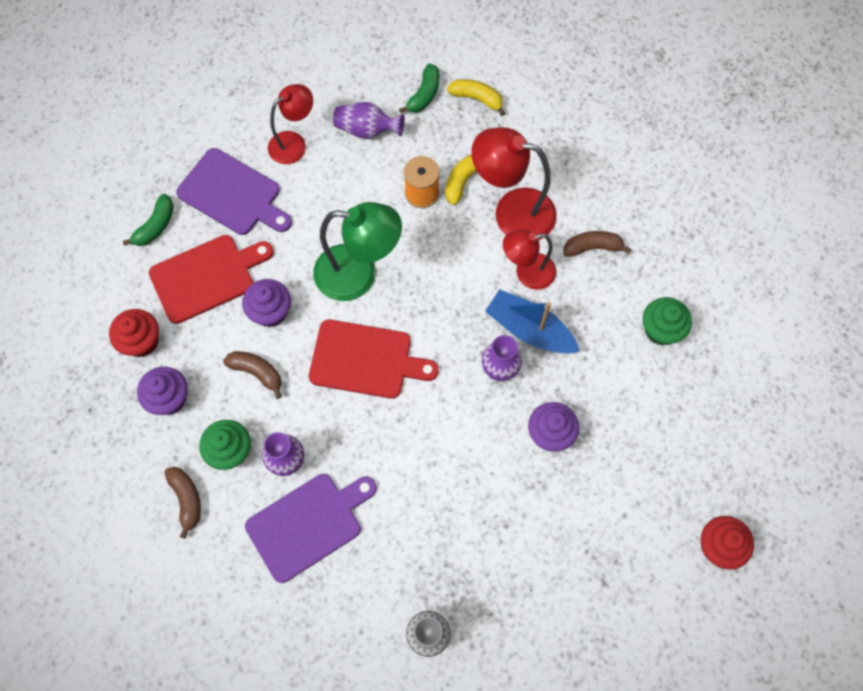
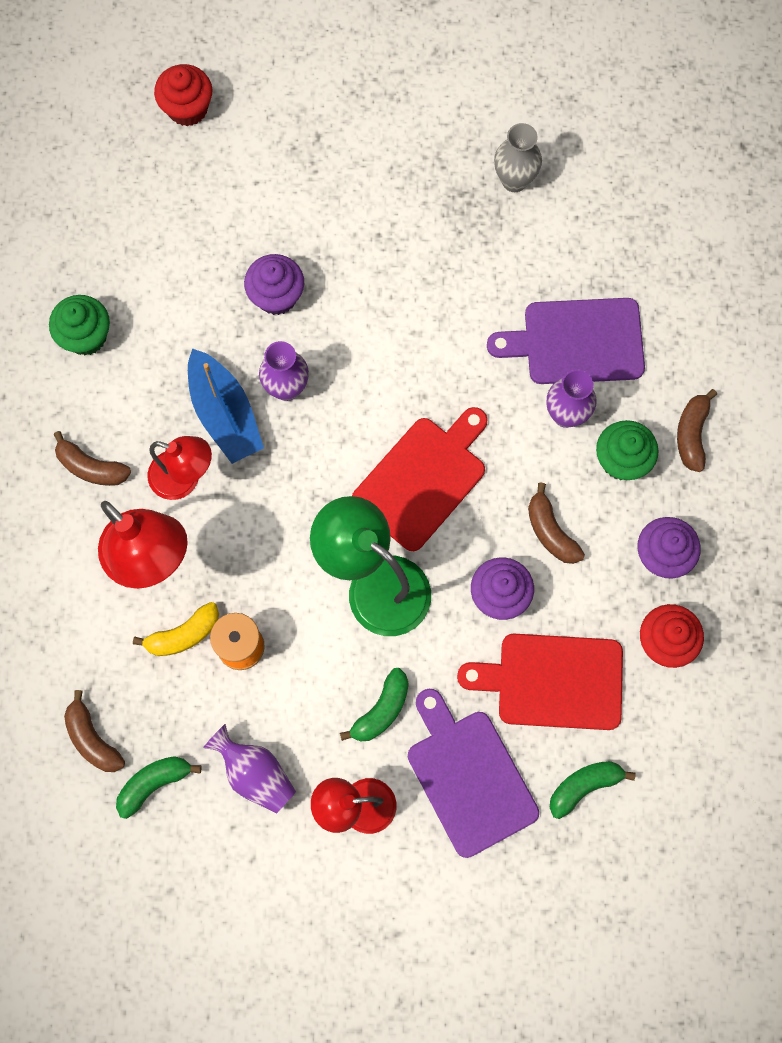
camera: 150 degrees left, 5 degrees up
(310, 203) = (381, 710): none -> green banana
(366, 360) = (423, 479): red cutting board -> red cutting board turned 90 degrees clockwise
(477, 98) = (93, 739): yellow banana -> brown banana

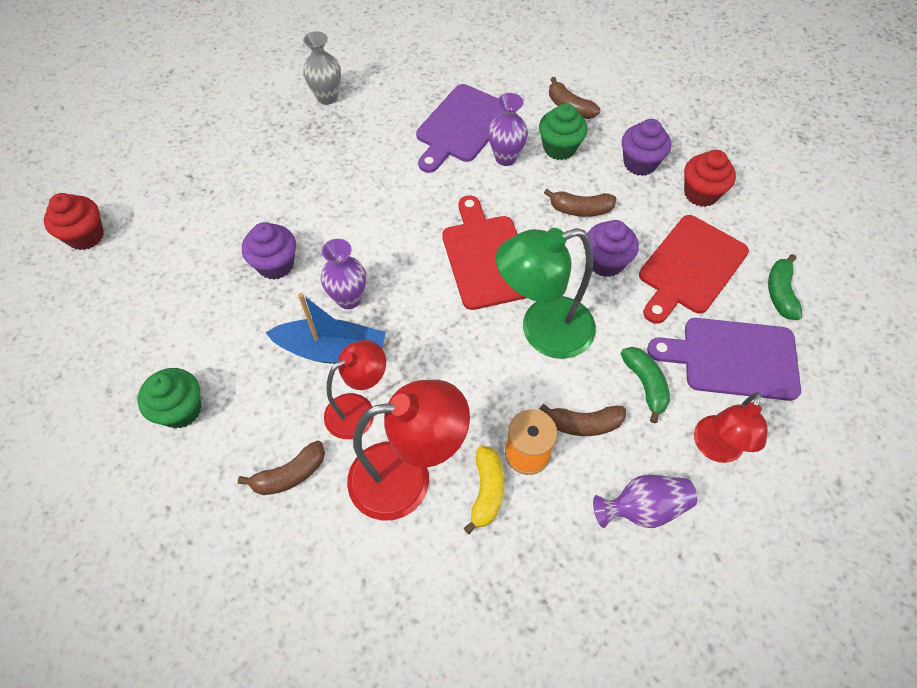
camera: 55 degrees left, 15 degrees down
(93, 739) = (528, 628): brown banana -> brown banana (584, 424)
(154, 783) = (603, 599): green banana -> none

